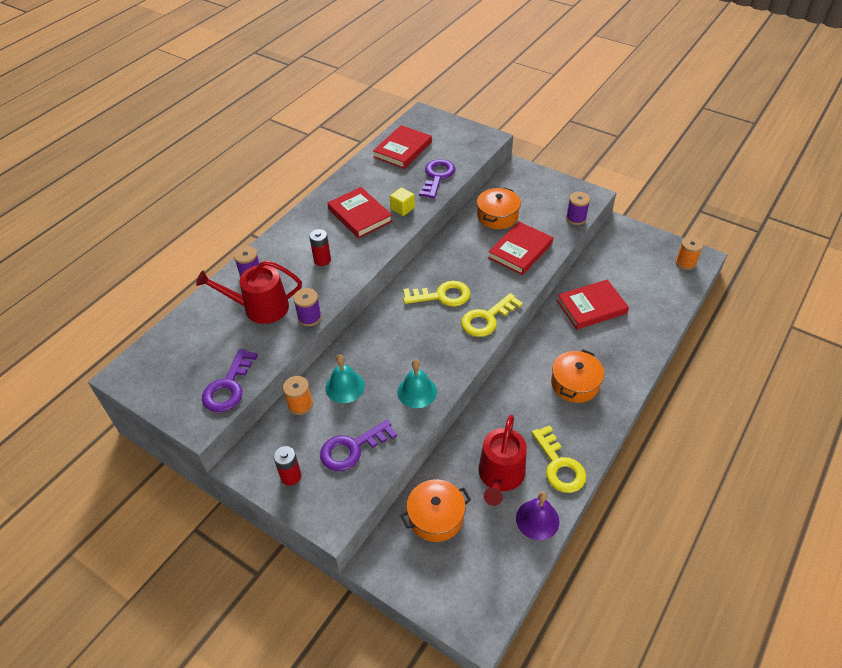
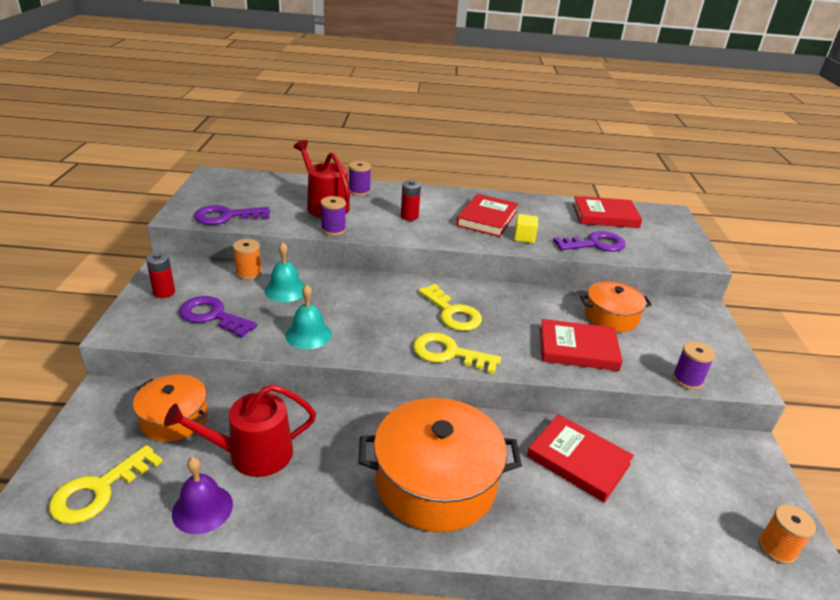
camera: 55 degrees right, 15 degrees down
(559, 465) = (295, 505): yellow key -> yellow key (99, 490)
(575, 384) = (436, 482): orange pot -> orange pot, size x1.75

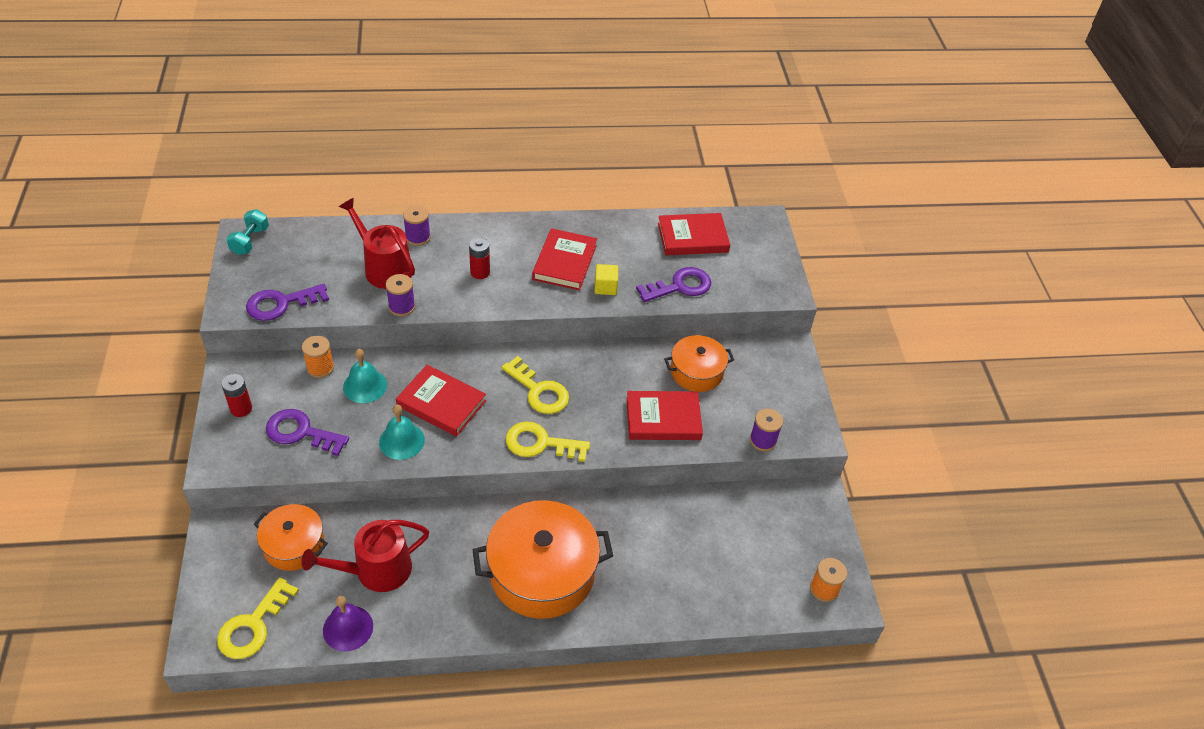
camera: 10 degrees left, 15 degrees up
(216, 179) = (250, 241): none -> turquoise dumbbell
(578, 460) = (665, 532): red book -> red book (441, 403)

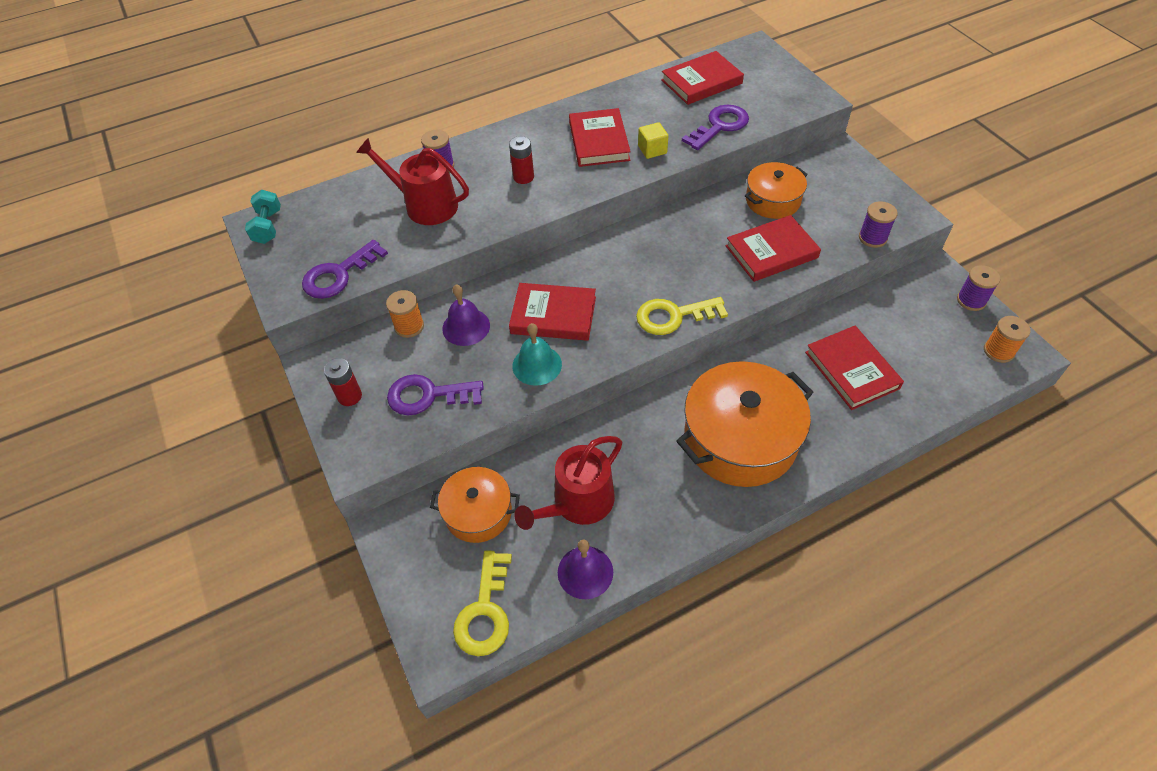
camera: 15 degrees left, 5 degrees up
(365, 386) = (466, 327): turquoise bell -> purple bell
(402, 307) = (466, 234): purple spool -> purple spool (971, 300)
(539, 391) = (640, 269): yellow key -> none
(678, 553) = (852, 370): none -> red book

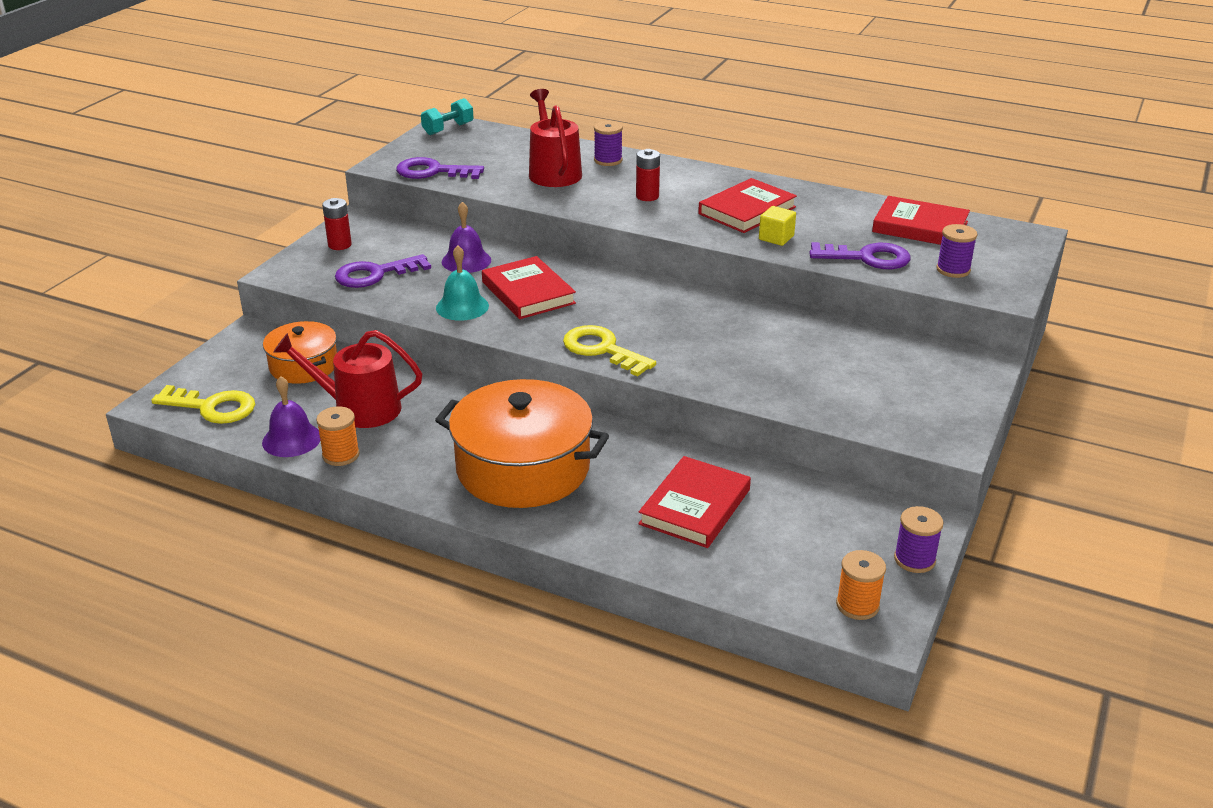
camera: 50 degrees right, 20 degrees down
(409, 326) = (437, 238): orange spool -> orange spool (341, 455)
(428, 396) = (375, 274): purple key -> purple key turned 75 degrees counterclockwise
(485, 611) = (212, 407): yellow key -> yellow key turned 135 degrees counterclockwise
(771, 252) = (762, 372): red book -> none
(772, 200) = (840, 348): orange pot -> none
(872, 238) = (874, 425): purple spool -> purple spool (953, 270)

